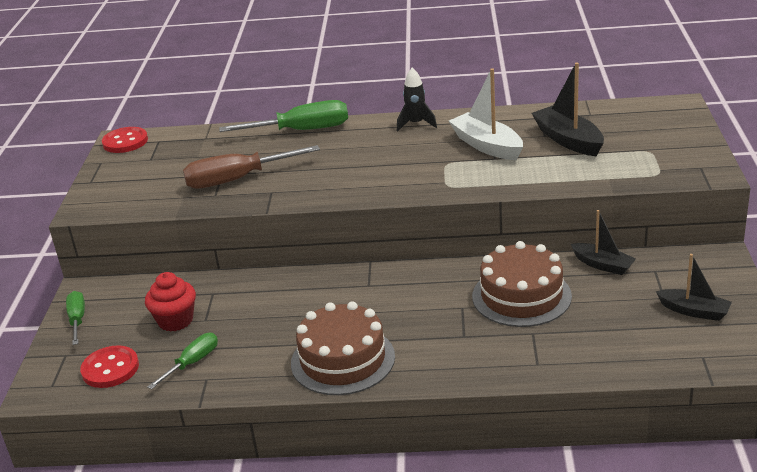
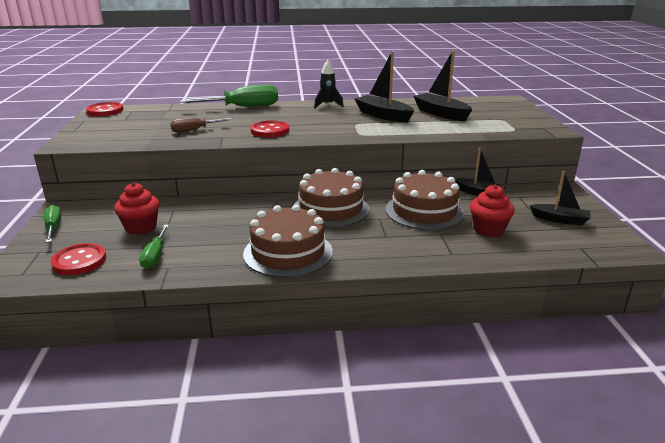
camera: 10 degrees left, 5 degrees down
(192, 363) = (155, 256): green screwdriver -> green screwdriver turned 150 degrees clockwise
(237, 179) = (194, 130): brown screwdriver -> brown screwdriver, size x0.57
(331, 180) = (270, 131): none -> red button
(404, 291) = (331, 209): none -> brown cake
(487, 146) = (383, 116): white boat -> black boat
(594, 327) = (488, 230): none -> red cupcake

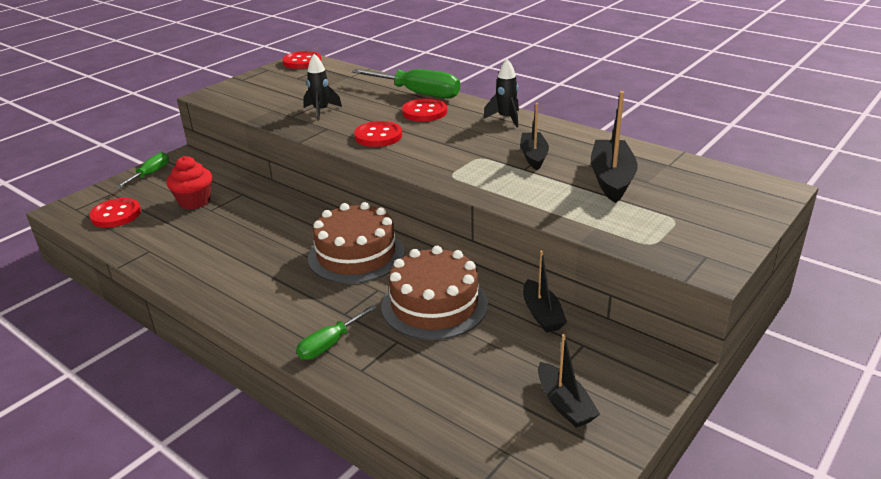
camera: 45 degrees right, 5 degrees up
(155, 256) = (159, 235): green screwdriver -> green screwdriver (330, 344)
(194, 130) = (321, 111): brown screwdriver -> black rocket
(270, 114) = (424, 112): none -> red button
(288, 252) = (240, 284): brown cake -> none
(383, 116) = (533, 156): black boat -> black boat, size x0.66
(488, 230) = (452, 366): red cupcake -> none

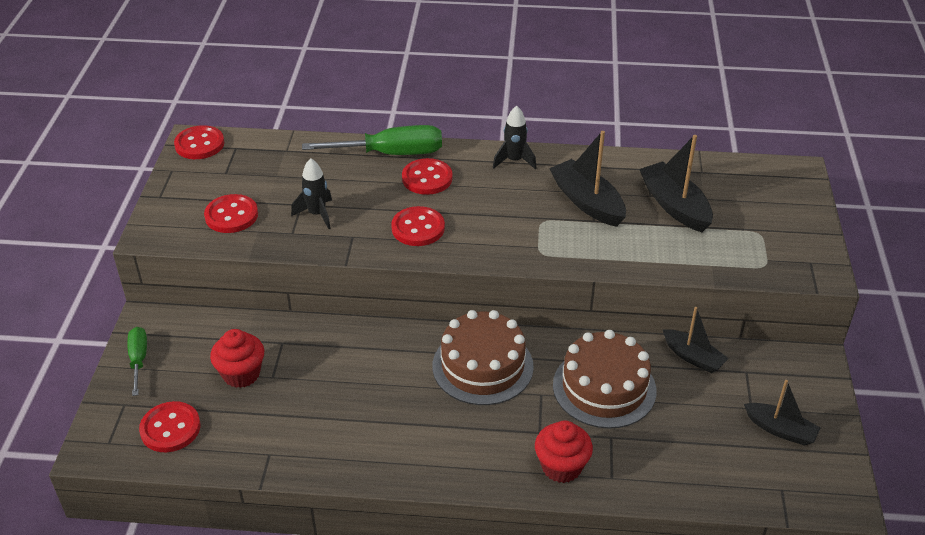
camera: 35 degrees left, 10 degrees up
(268, 98) = (231, 215): none -> red button
(330, 344) = (561, 467): green screwdriver -> red cupcake
(533, 156) = (587, 202): black boat -> black boat, size x1.52

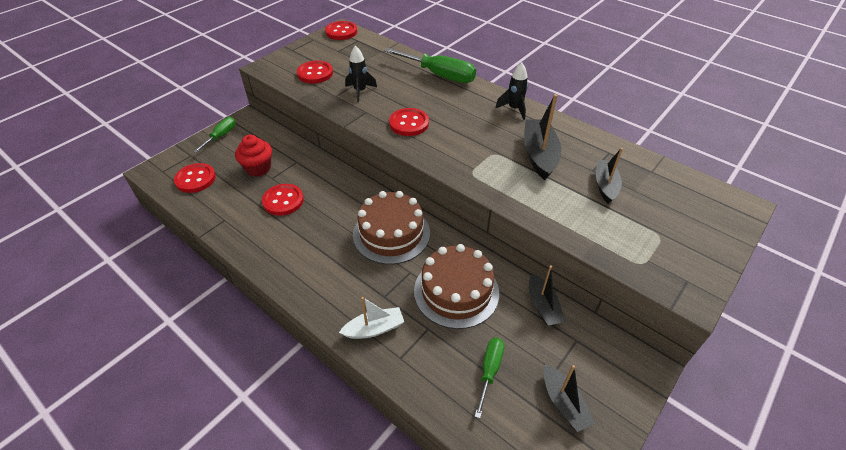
camera: 35 degrees right, 5 degrees up
(427, 178) = (446, 97): red button -> red button (283, 201)
(561, 467) = (374, 329): red cupcake -> white boat
(674, 206) = (605, 185): black boat -> black boat, size x0.66
(699, 440) = (489, 371): none -> green screwdriver

